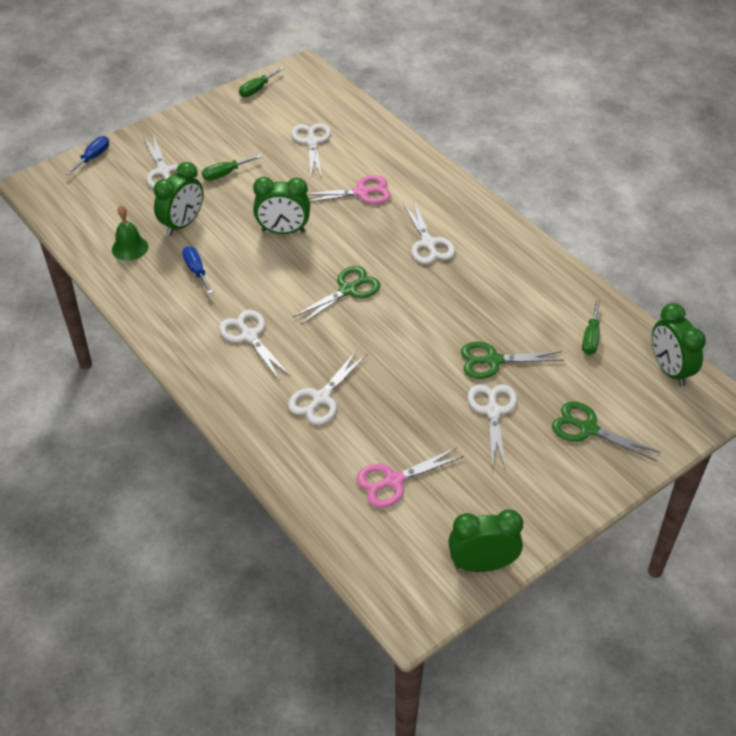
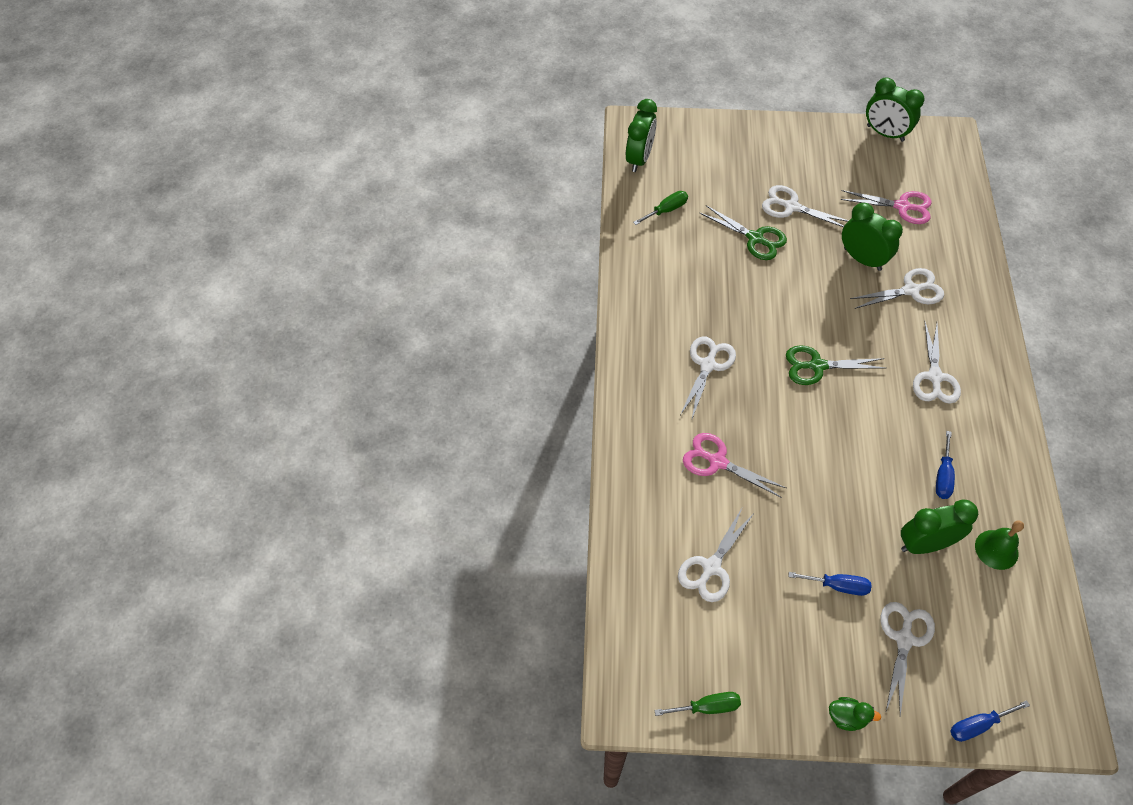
camera: 140 degrees left, 10 degrees up
(174, 123) = (847, 717): none -> green duck
(225, 174) = (838, 586): green screwdriver -> blue screwdriver
(283, 231) = (829, 467): green clock -> green clock (862, 259)
(493, 411) = (791, 207): white scissors -> white scissors turned 75 degrees clockwise
(588, 429) = (738, 160): green scissors -> none

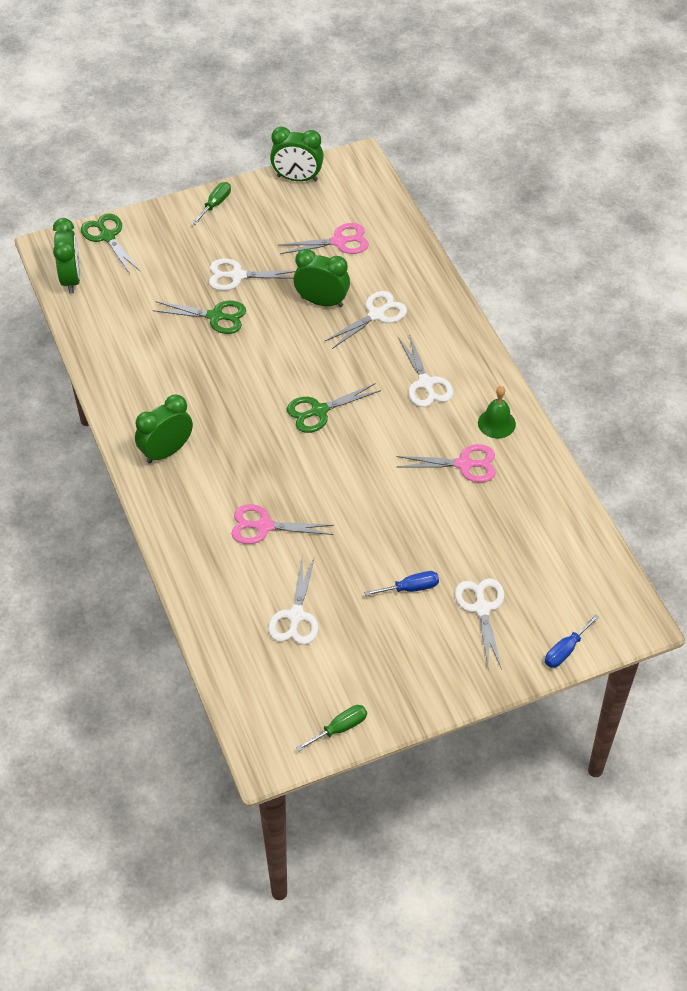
camera: 25 degrees left, 5 degrees down
(666, 210) = (119, 319): green screwdriver -> green screwdriver (215, 204)
(687, 131) = (107, 236): none -> green scissors
(707, 365) = (220, 446): white scissors -> none
(847, 717) = (459, 688): green duck -> none
(925, 544) = (470, 526): green clock -> green clock (166, 451)
(943, 476) = (464, 464): blue screwdriver -> pink scissors
(996, 549) = (530, 507): green bell -> green bell (496, 423)

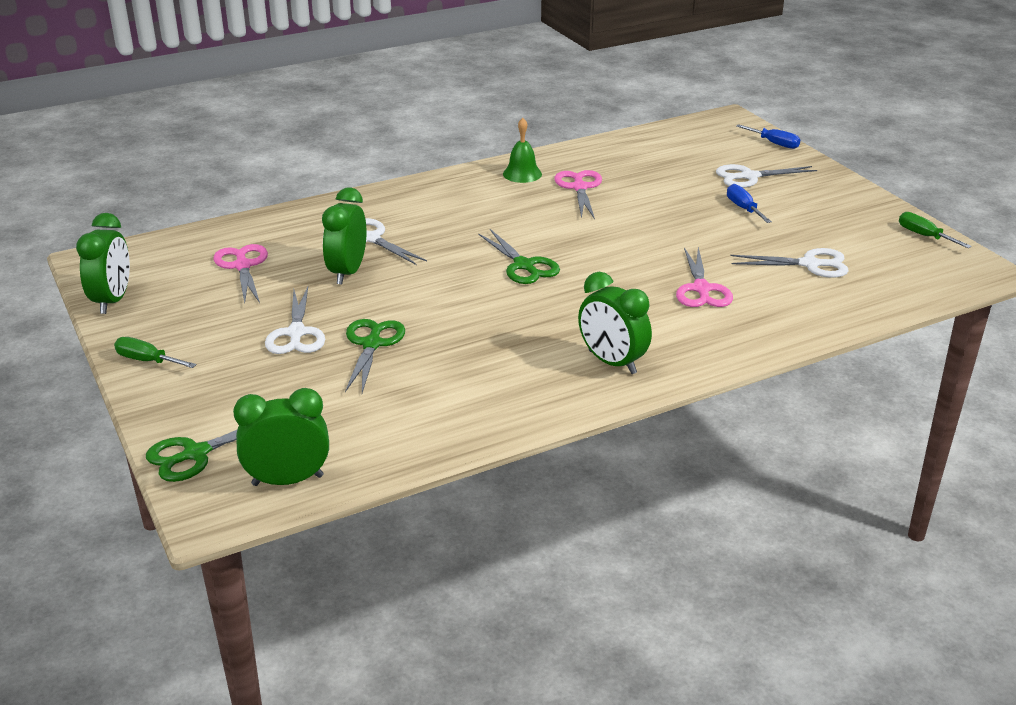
camera: 95 degrees left, 20 degrees down
(425, 383) = (473, 209): white scissors -> none

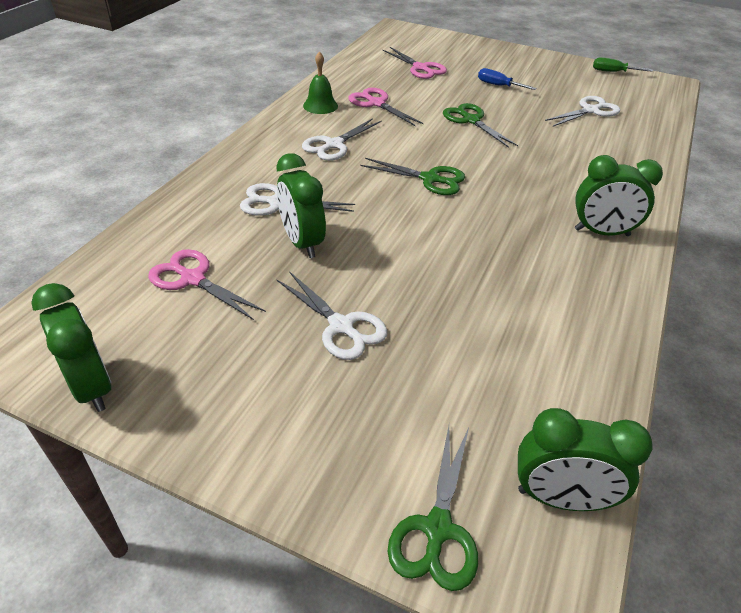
camera: 40 degrees left, 10 degrees up
(147, 361) = (231, 442): green screwdriver -> none
(288, 480) = (560, 498): green clock -> green clock turned 120 degrees counterclockwise
(372, 344) = (421, 303): green scissors -> green scissors (471, 120)
(701, 289) = (563, 151): pink scissors -> pink scissors (420, 68)
(749, 177) = (468, 63): white scissors -> white scissors (334, 145)
(774, 143) = (448, 37): blue screwdriver -> none

